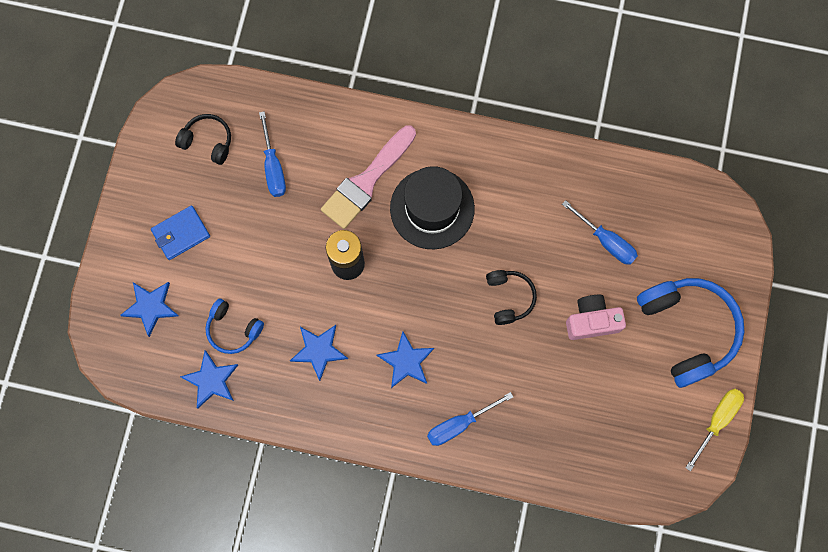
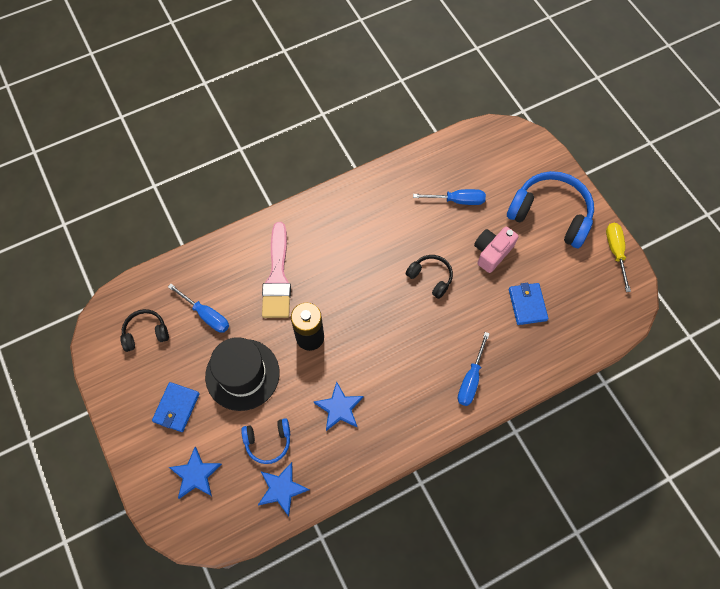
camera: 40 degrees left, 10 degrees down
(406, 361) = (402, 368): blue star -> none
(432, 208) = (334, 261): black hat -> black hat (242, 374)
(578, 399) = (527, 305): none -> blue wallet

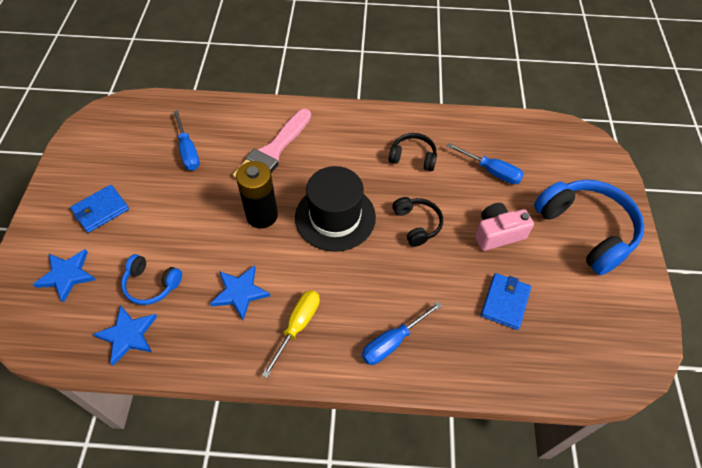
camera: 30 degrees right, 10 degrees down
(145, 333) = (128, 139): black headphones -> black headphones (413, 157)
(242, 374) = (177, 214): black hat -> black hat (335, 217)
(615, 252) = (643, 303): yellow screwdriver -> yellow screwdriver (297, 326)

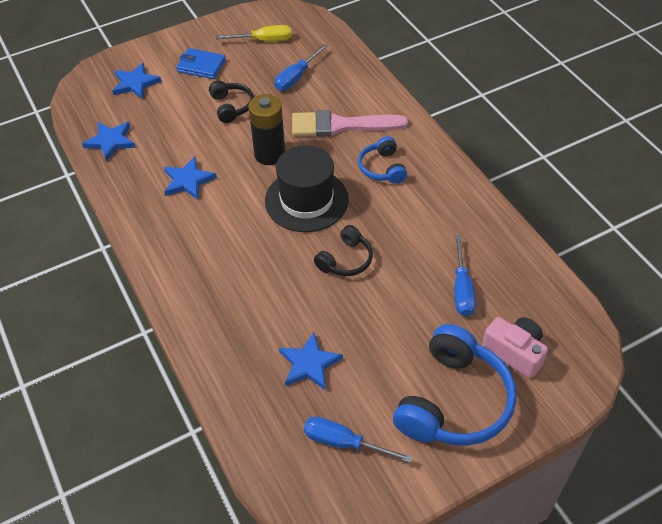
camera: 60 degrees right, 5 degrees down
(151, 284) = (159, 129): blue headphones -> blue headphones (382, 168)
(297, 326) = (182, 230): yellow screwdriver -> yellow screwdriver (264, 40)
(392, 342) = (210, 298): blue screwdriver -> blue screwdriver (343, 442)
(413, 157) = (423, 221): black headphones -> black headphones (231, 106)
(497, 233) = (386, 326): pink camera -> pink camera (514, 352)
(505, 302) = (309, 364): blue wallet -> blue star

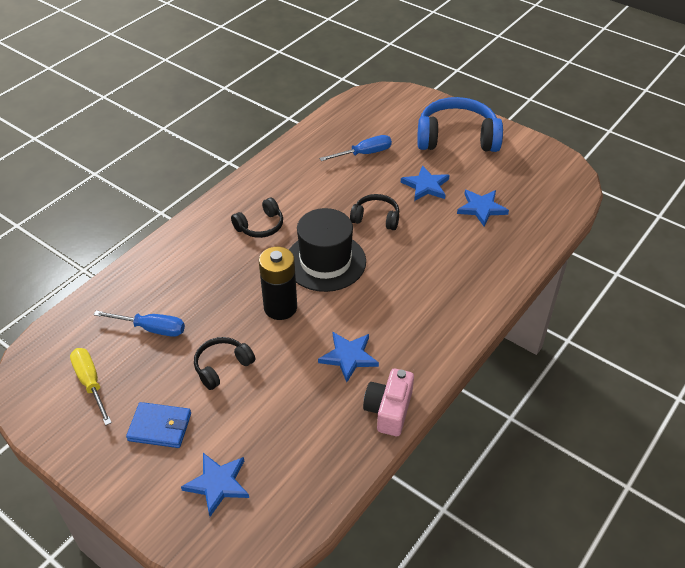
camera: 115 degrees left, 5 degrees down
(111, 141) = (328, 456): blue star -> blue star (426, 186)
(201, 66) = (160, 427): blue wallet -> blue wallet turned 75 degrees counterclockwise
(341, 125) = (215, 269): pink brush -> none
(343, 442) = (524, 175): blue screwdriver -> none
(382, 168) = (260, 226): blue headphones -> black headphones
(514, 352) = (400, 121): pink camera -> pink camera (389, 410)

